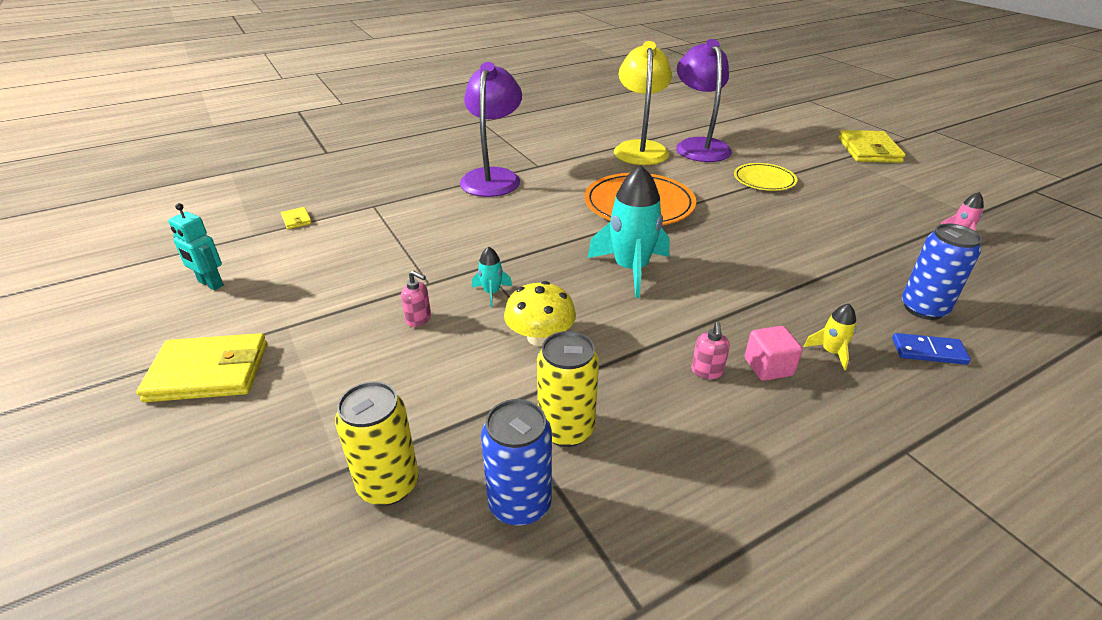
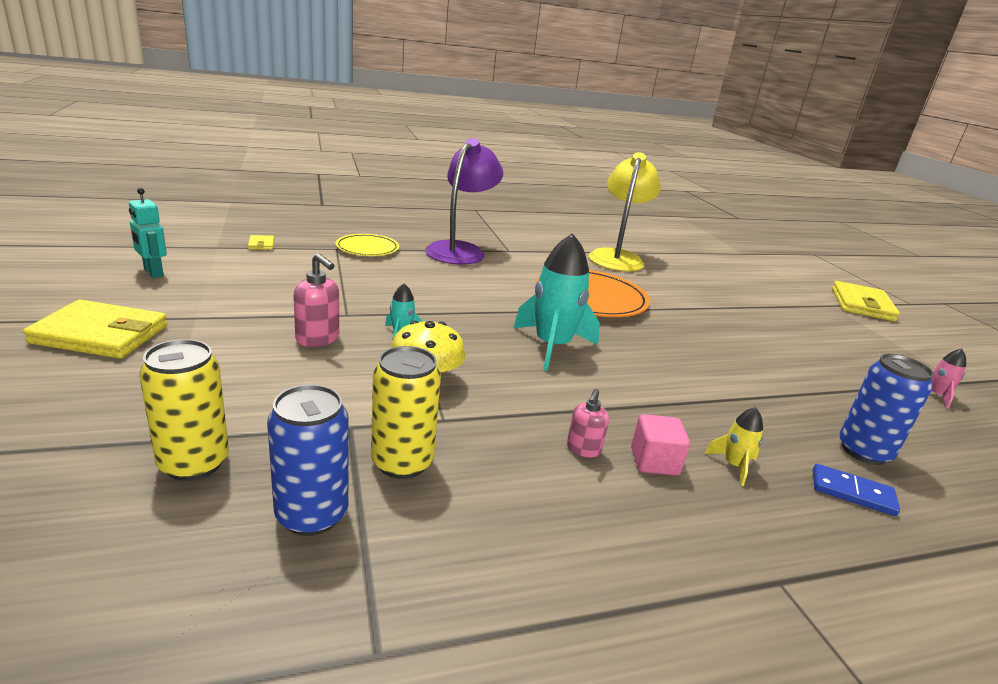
camera: 10 degrees right, 10 degrees down
(419, 319) = (318, 339): pink soap dispenser -> pink soap dispenser, size x1.53
(699, 146) = (678, 266): purple lamp -> none
(764, 180) = (733, 305): yellow plate -> yellow plate (367, 248)

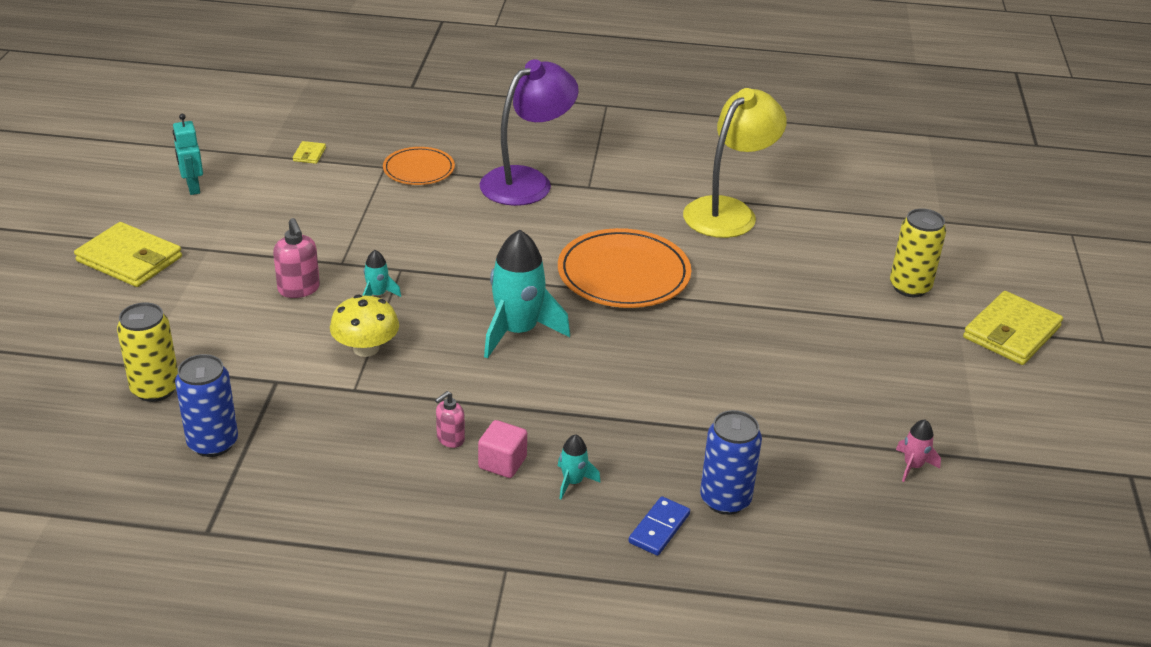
camera: 25 degrees right, 10 degrees up
(367, 248) = (419, 169): yellow plate -> orange plate
(402, 462) = (297, 419): yellow can -> yellow can (910, 287)
(733, 465) = (573, 482): yellow rocket -> turquoise rocket
(852, 492) = (659, 528): blue domino -> blue domino turned 75 degrees clockwise

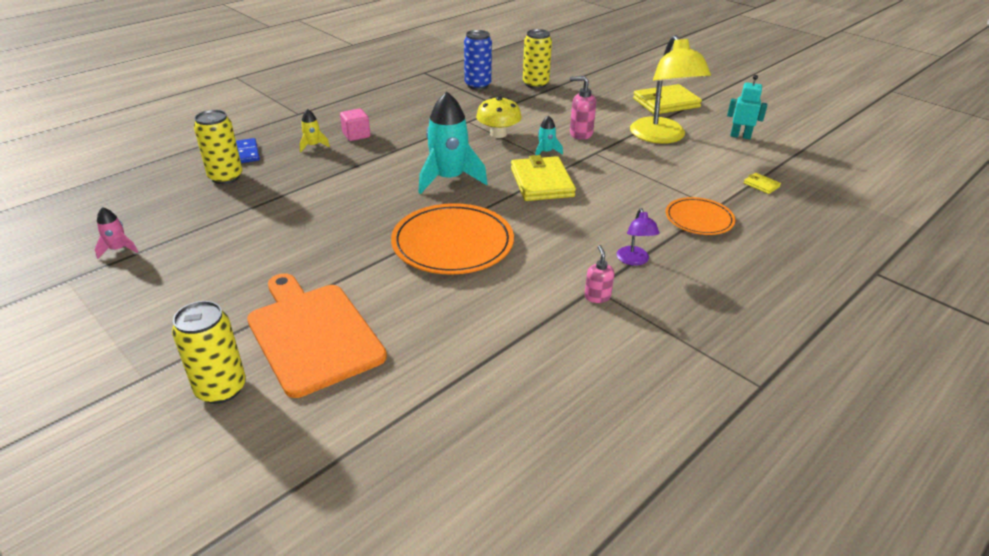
camera: 130 degrees right, 0 degrees up
(450, 439) = (394, 130): pink soap dispenser -> pink soap dispenser (597, 296)
(527, 181) = (634, 260): purple lamp -> purple lamp, size x0.45
(573, 482) = (313, 146): turquoise rocket -> yellow rocket
(725, 500) = (226, 177): blue can -> yellow can
(728, 211) = (468, 349): yellow lamp -> yellow lamp (662, 137)
(815, 281) = (313, 334): none -> orange cutting board
(1011, 332) = (82, 407): yellow wallet -> yellow wallet (542, 182)

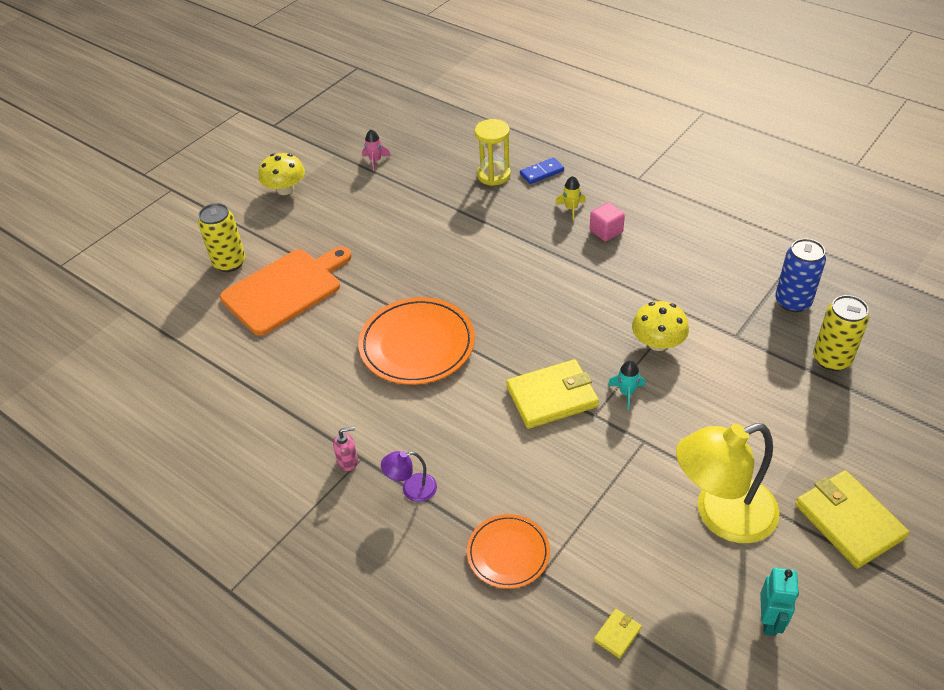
camera: 85 degrees right, 10 degrees up
(100, 329) = (285, 189): none -> yellow mushroom
(226, 177) = (493, 175): yellow can -> yellow hourglass
(449, 179) = (536, 320): turquoise rocket -> none
(580, 134) = (692, 422): pink soap dispenser -> none

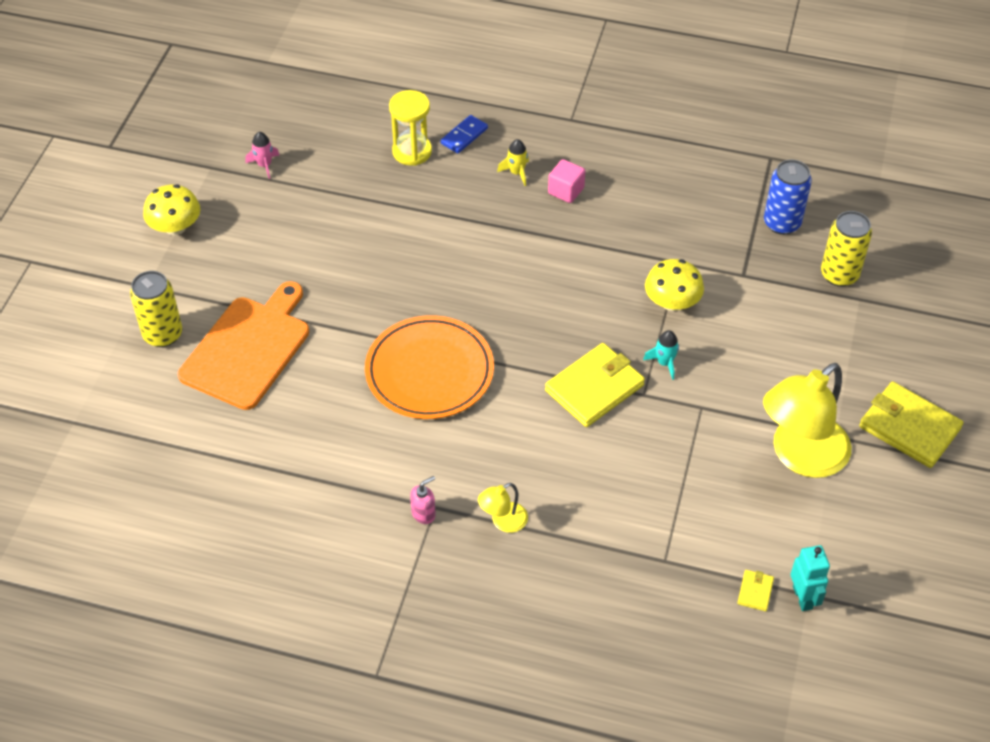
camera: 25 degrees left, 5 degrees up
(412, 489) = (503, 521): purple lamp -> yellow lamp
(508, 553) = (625, 552): orange plate -> none
(769, 621) = (876, 537): turquoise robot -> turquoise robot (803, 597)

